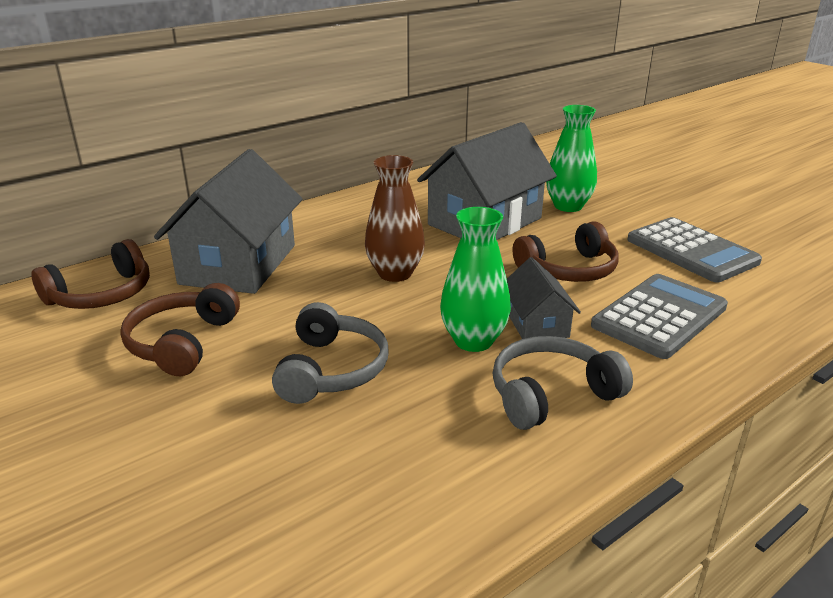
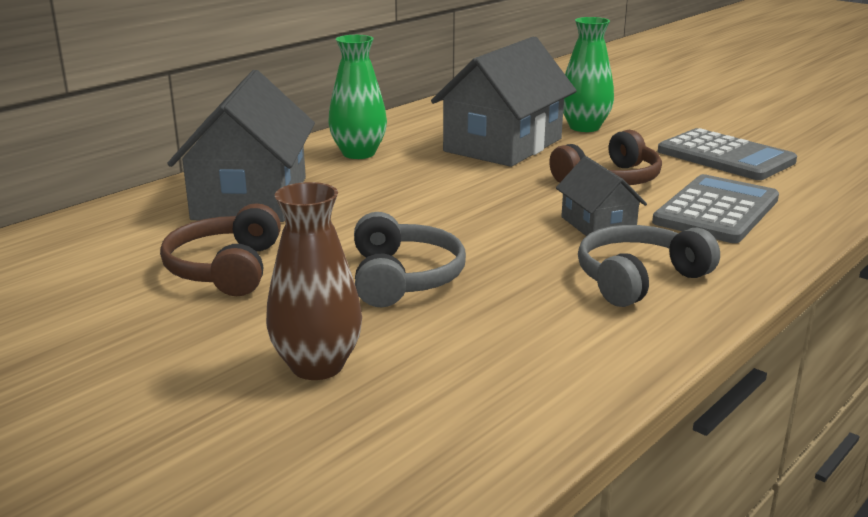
camera: 10 degrees left, 5 degrees down
(102, 294) = (106, 235): brown headphones -> none
(395, 273) = (429, 195): brown vase -> brown vase (317, 366)
(473, 341) = (540, 243): green vase -> green vase (358, 153)

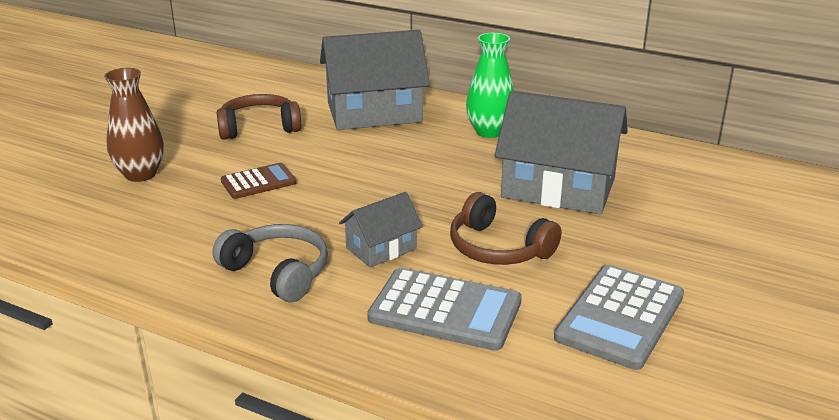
camera: 75 degrees right, 5 degrees up
(403, 278) = (258, 182): grey headphones -> brown calculator
(584, 127) = (652, 225): green vase -> none

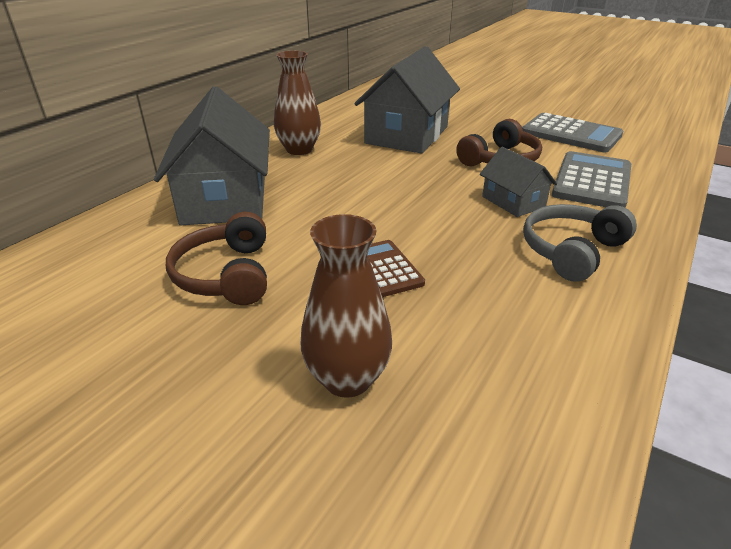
camera: 85 degrees left, 5 degrees up
(489, 131) = (299, 150): green vase -> brown vase

